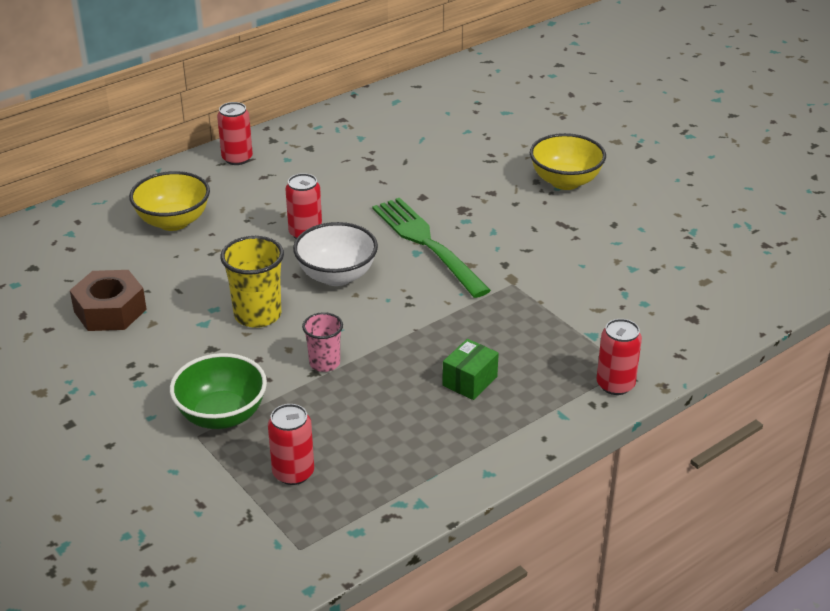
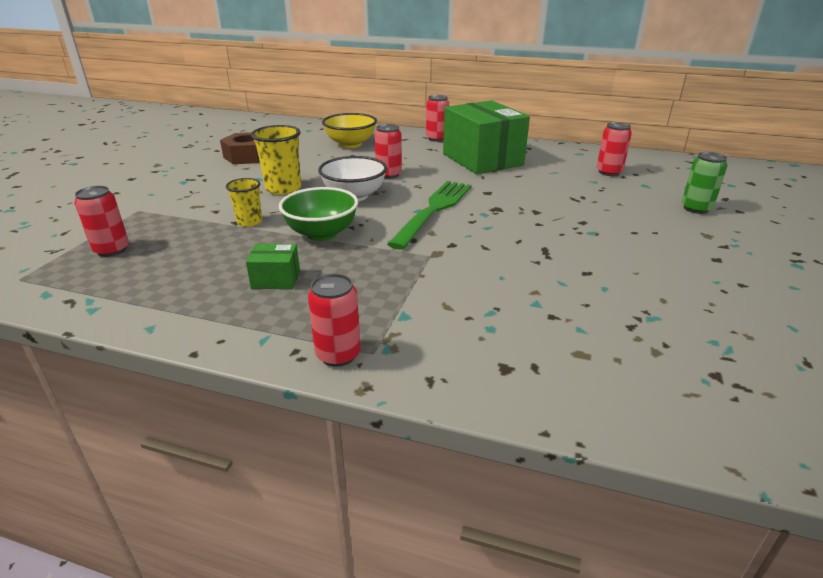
camera: 55 degrees right, 5 degrees down
(222, 415) = (165, 210): green bowl -> green bowl (321, 233)
(324, 363) = (249, 222): pink cup -> yellow cup
(338, 160) = (482, 159): none -> green box
(458, 112) = (609, 172): none -> red can
(565, 181) = (605, 233): yellow bowl -> none
(572, 118) = (696, 208): none -> green can

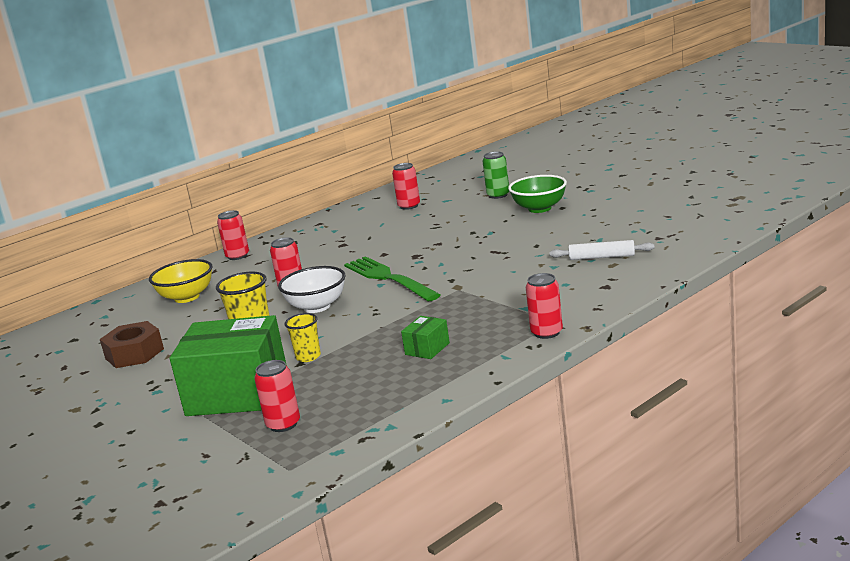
camera: 55 degrees left, 10 degrees down
(321, 233) = (372, 326): green bowl -> green bowl (539, 208)
(482, 159) = (317, 245): green box -> green box (238, 393)
(597, 336) = (602, 257): none -> white rolling pin

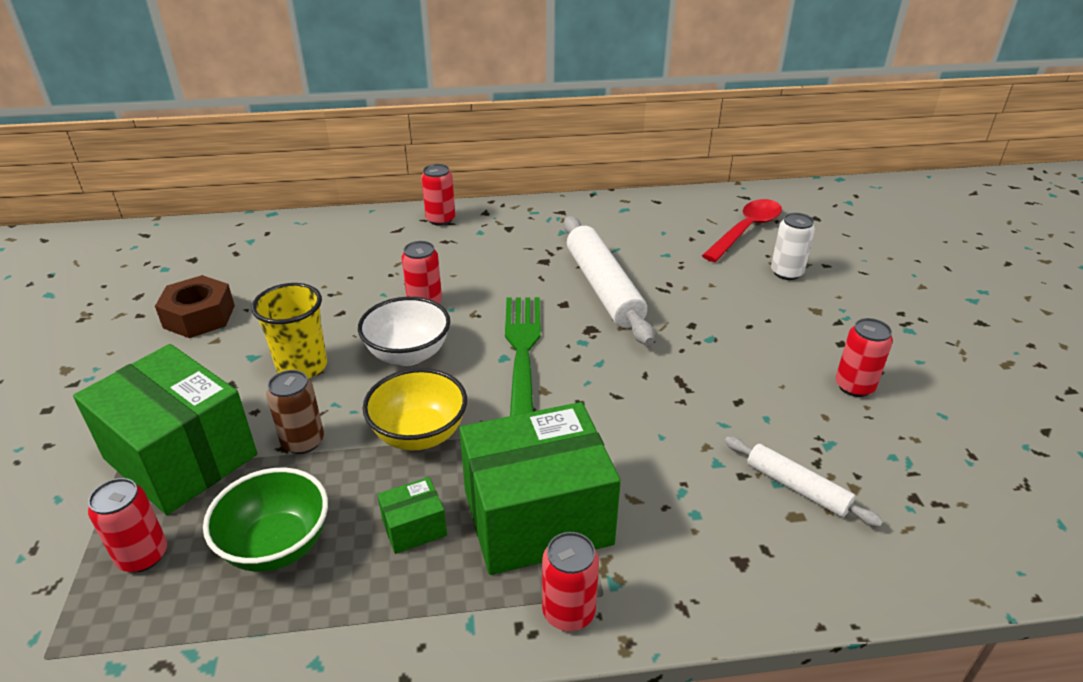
camera: 30 degrees right, 15 degrees up
(187, 297) = (333, 256): yellow bowl -> yellow bowl (419, 434)
(308, 357) = (303, 441): yellow cup -> brown can
(398, 240) = (603, 288): none -> white rolling pin
(409, 206) = (673, 235): red can -> red can (854, 386)
(451, 189) = (746, 230): none -> red spoon
(487, 318) = (537, 517): none -> green box
(498, 195) = (786, 273): green can -> white can
(539, 208) = (811, 328): green bowl -> green bowl (277, 545)

